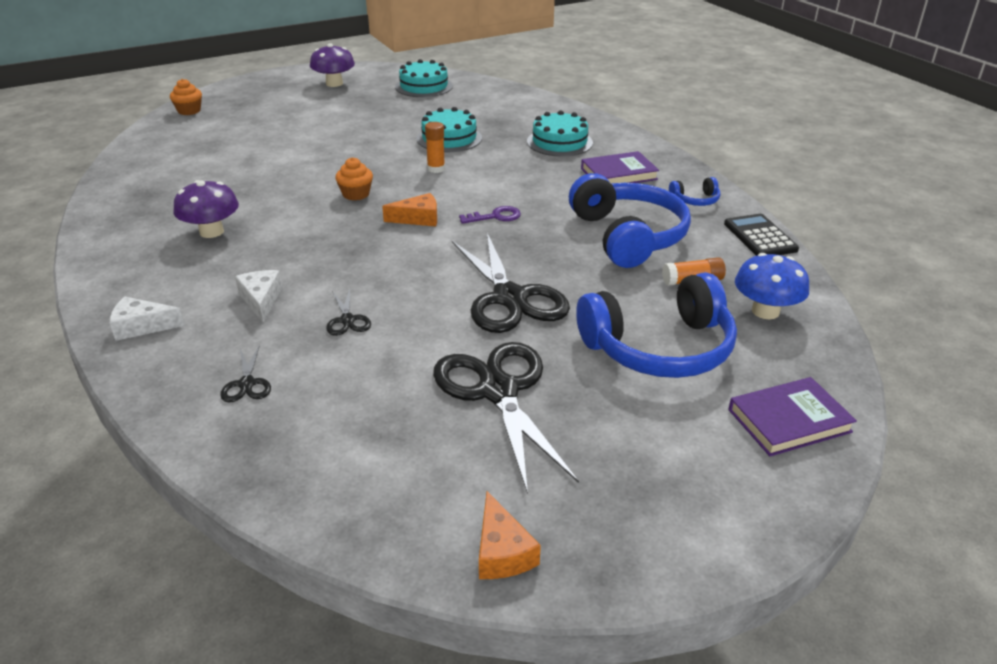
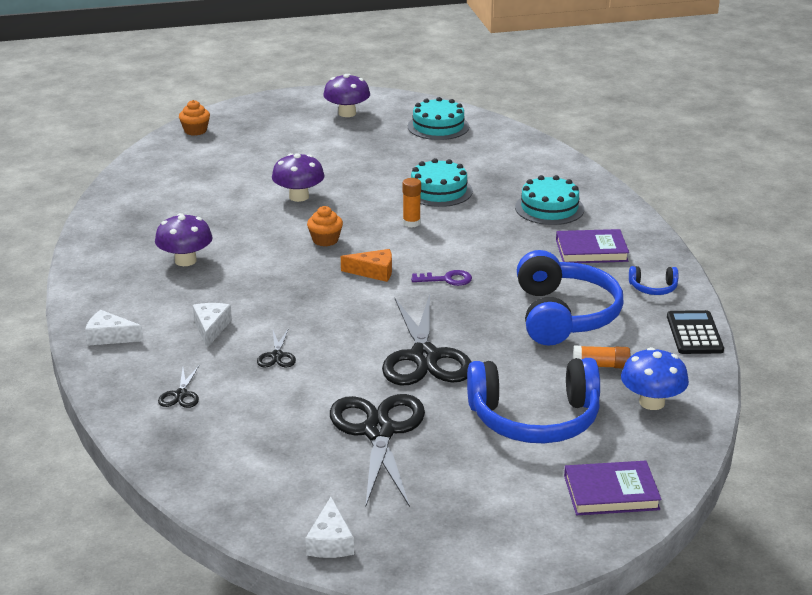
camera: 15 degrees right, 5 degrees down
(313, 157) = (299, 197): none -> purple mushroom
(502, 551) = (330, 541): orange cheese -> white cheese

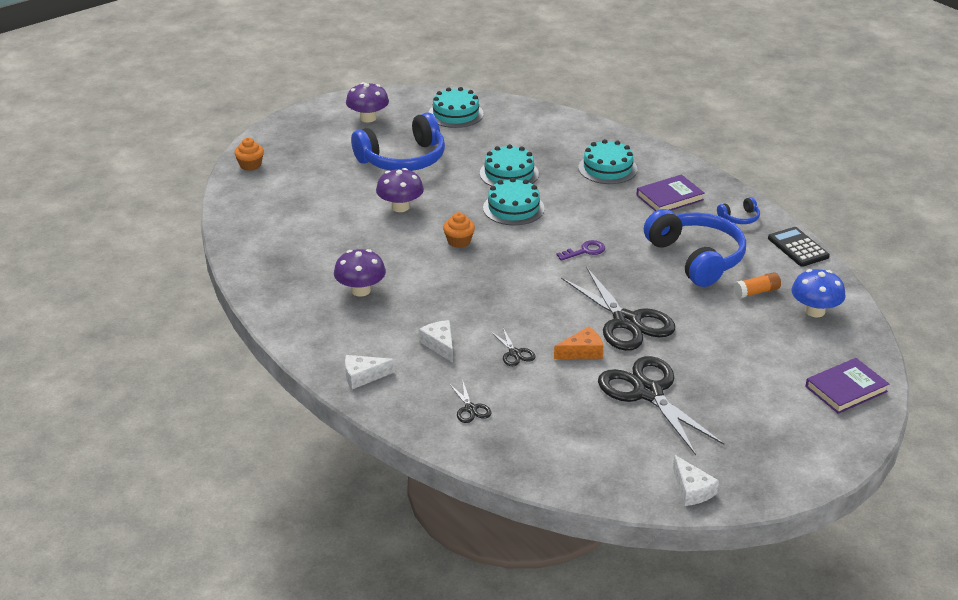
camera: 25 degrees left, 5 degrees up
(373, 272) = (523, 259): orange cheese -> orange cheese (582, 351)
(411, 223) = (513, 208): orange glue stick -> turquoise cake
(534, 419) = (748, 348): blue headphones -> blue headphones (403, 159)

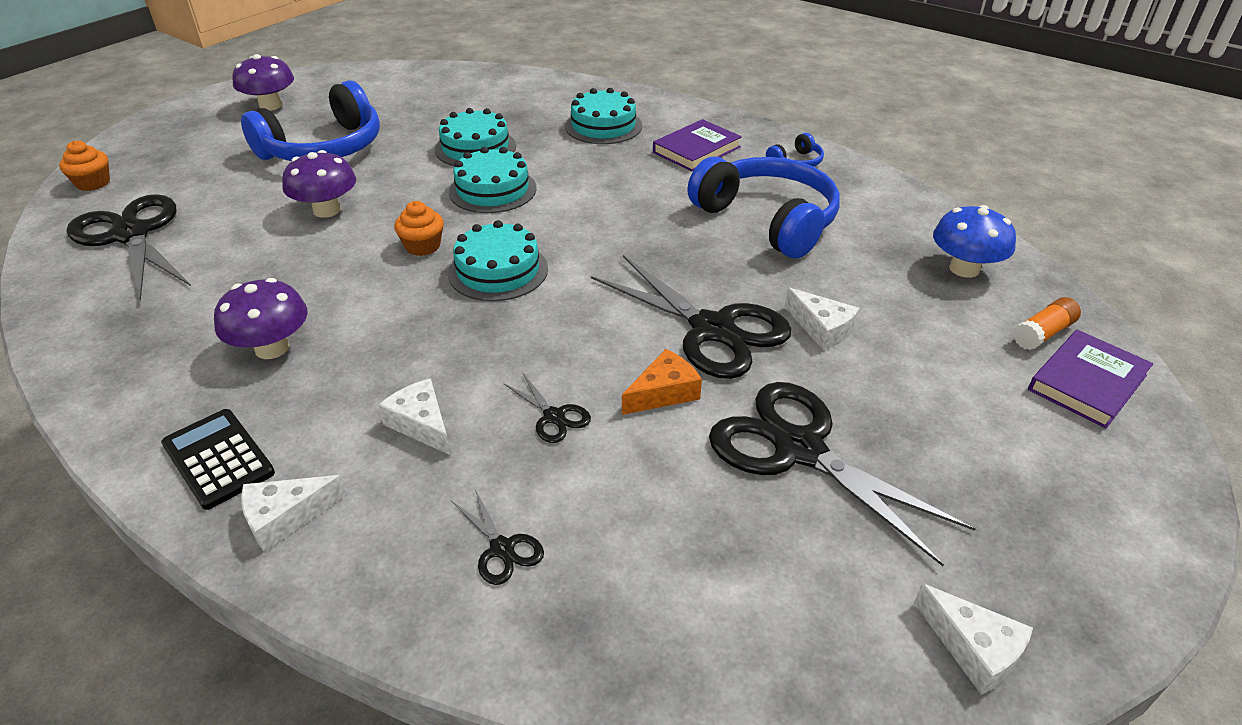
camera: 15 degrees left, 5 degrees up
(277, 206) = (131, 235): none -> black scissors
(456, 114) = (389, 88): turquoise cake -> turquoise cake (498, 271)
(585, 251) = (611, 233): purple key -> none
(696, 332) = (821, 328): none -> white cheese
(756, 292) = (872, 254): orange glue stick -> orange glue stick (1043, 333)
(798, 247) = (889, 188): black calculator -> black calculator (218, 459)

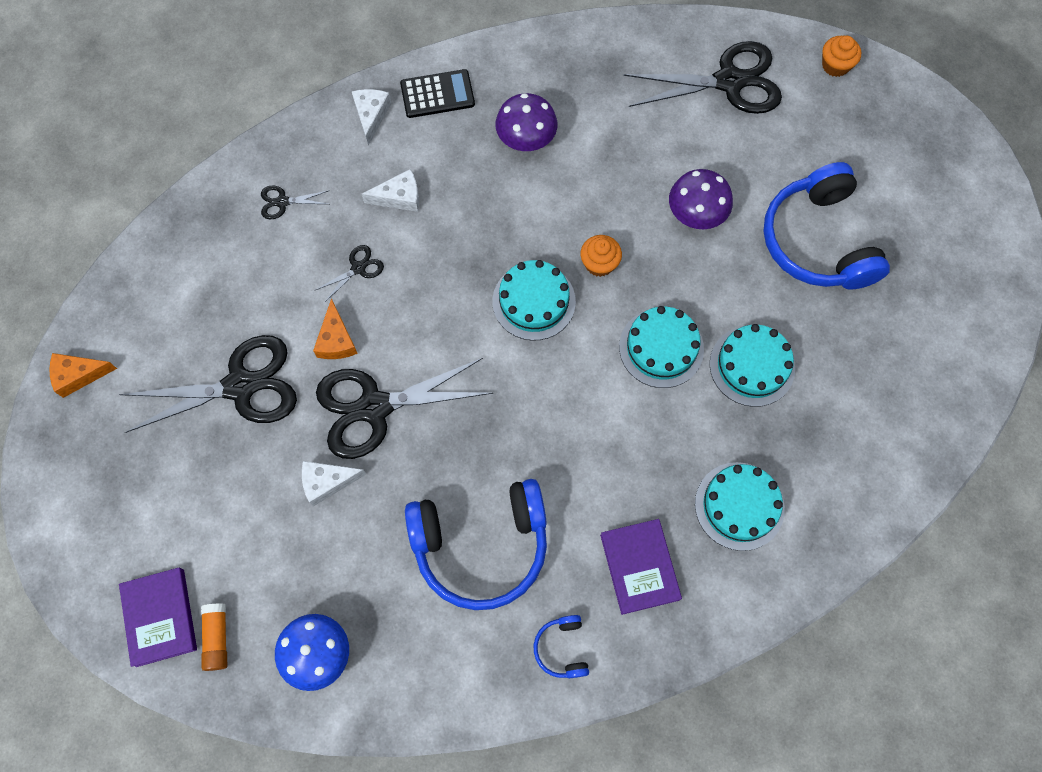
camera: 120 degrees right, 30 degrees up
(270, 106) = (942, 219): purple mushroom -> none
(554, 416) = (358, 268): black scissors -> black scissors turned 150 degrees clockwise
(973, 648) = (79, 375): white cheese -> orange cheese

